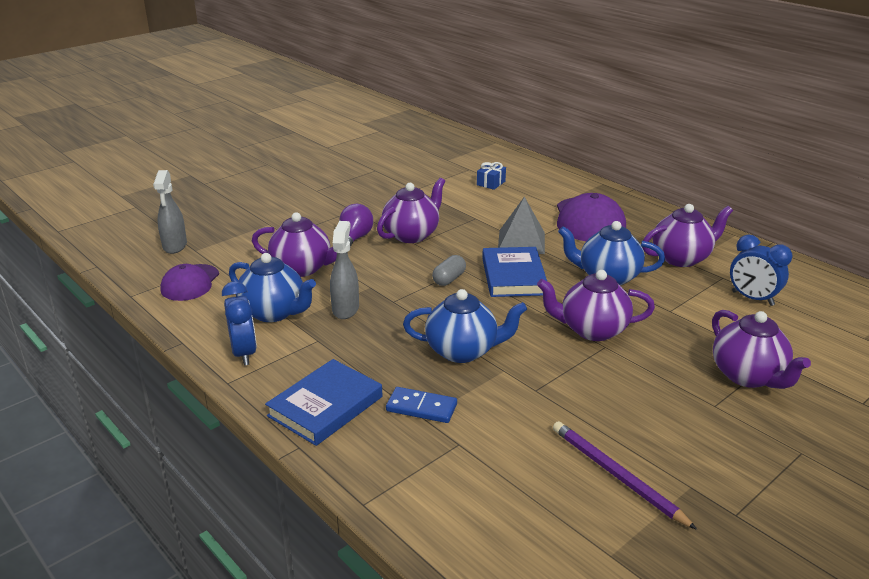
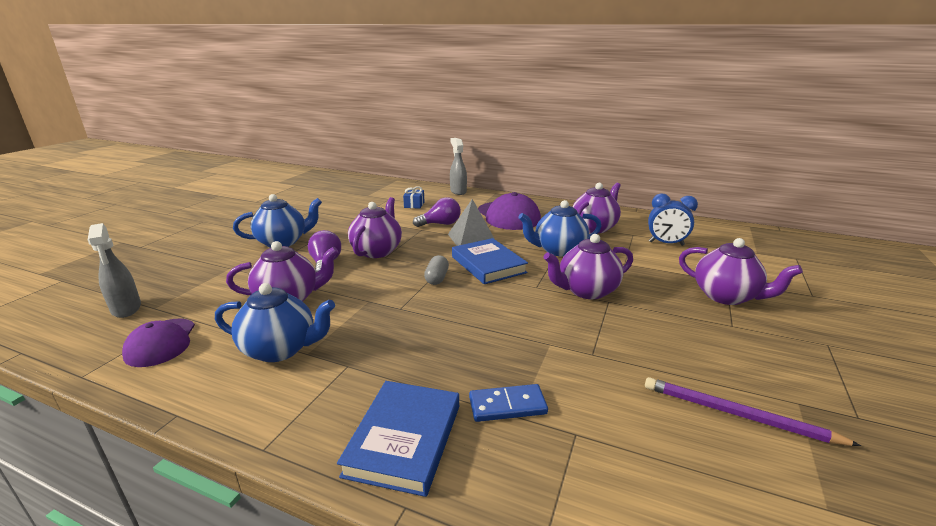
camera: 25 degrees left, 5 degrees down
(244, 353) = (267, 405): blue clock -> none
(345, 309) = (358, 326): grey spray bottle -> grey spray bottle (458, 191)
(463, 351) = (499, 336): blue teapot -> blue teapot (283, 242)
(501, 215) = (440, 224): none -> purple light bulb

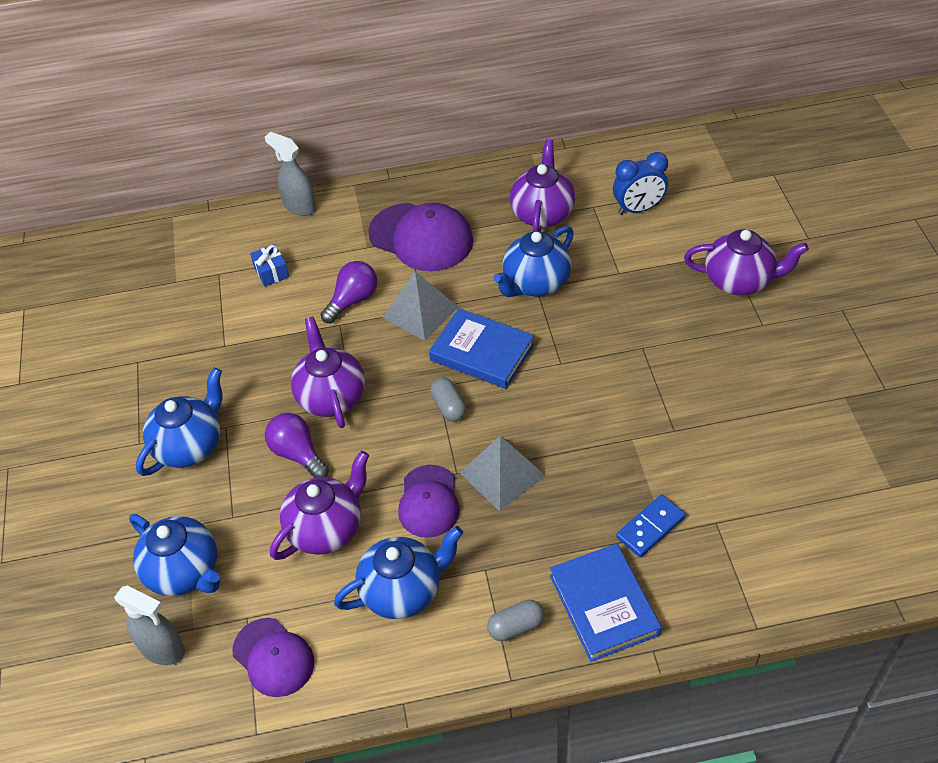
camera: 30 degrees left, 25 degrees up
(195, 284) = (185, 572): none -> blue teapot
(318, 413) = (516, 627): none -> grey capsule
(363, 313) = (429, 501): none -> purple cap
(428, 321) = (502, 474): none -> grey pyramid
(586, 291) = (612, 343): purple teapot -> none
(737, 414) = (810, 435): purple pencil -> none

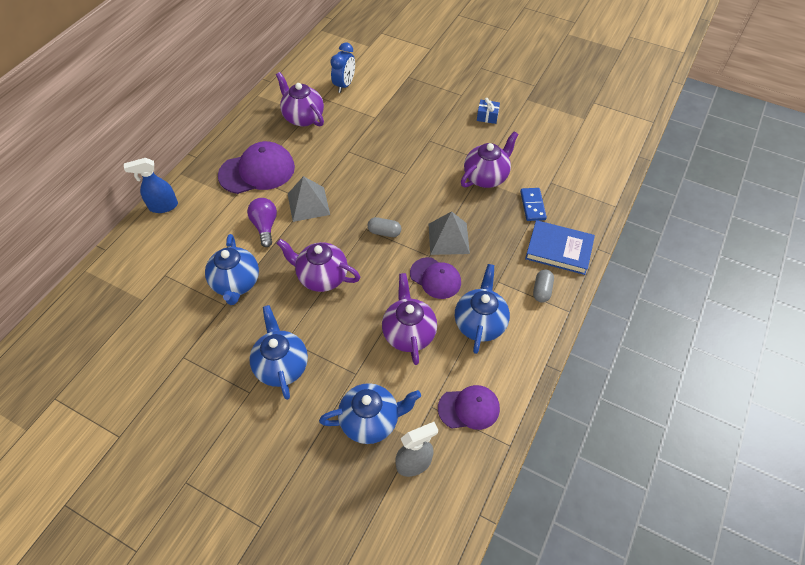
camera: 55 degrees left, 5 degrees up
(271, 272) = (197, 249): blue gift -> blue gift (487, 116)
(298, 454) = (344, 316): purple light bulb -> none
(299, 206) = (163, 206): grey spray bottle -> blue spray bottle
(482, 352) = (364, 197): blue book -> none
(535, 283) = (345, 149): blue teapot -> blue teapot (236, 283)
(739, 281) = (428, 84): purple teapot -> purple teapot (486, 177)

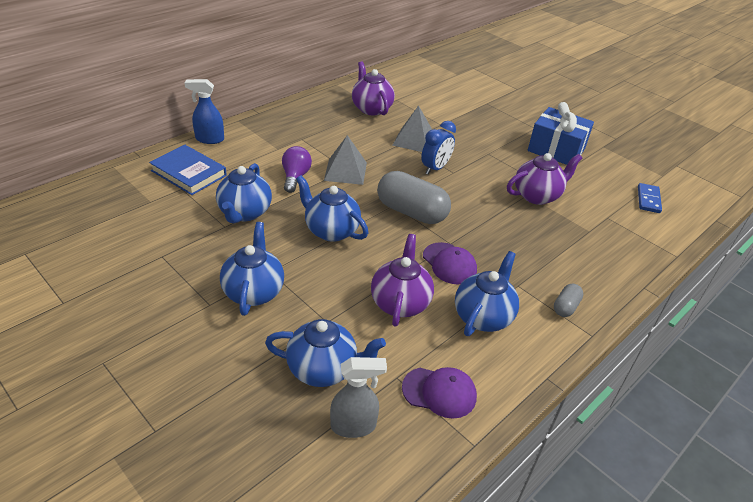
camera: 15 degrees right, 15 degrees down
(257, 171) = (309, 136): purple cap -> none
(322, 277) = (331, 230): purple teapot -> blue teapot
(344, 85) = (421, 95): blue clock -> blue clock (435, 168)
(384, 232) = (411, 212): grey capsule -> grey capsule, size x2.11
(448, 238) = (477, 234): grey pyramid -> grey pyramid (414, 140)
(487, 116) = (556, 150): blue gift -> blue gift, size x2.27
(532, 205) = (580, 231): blue domino -> blue domino (648, 200)
(559, 249) = (598, 276): blue book -> blue book (189, 173)

